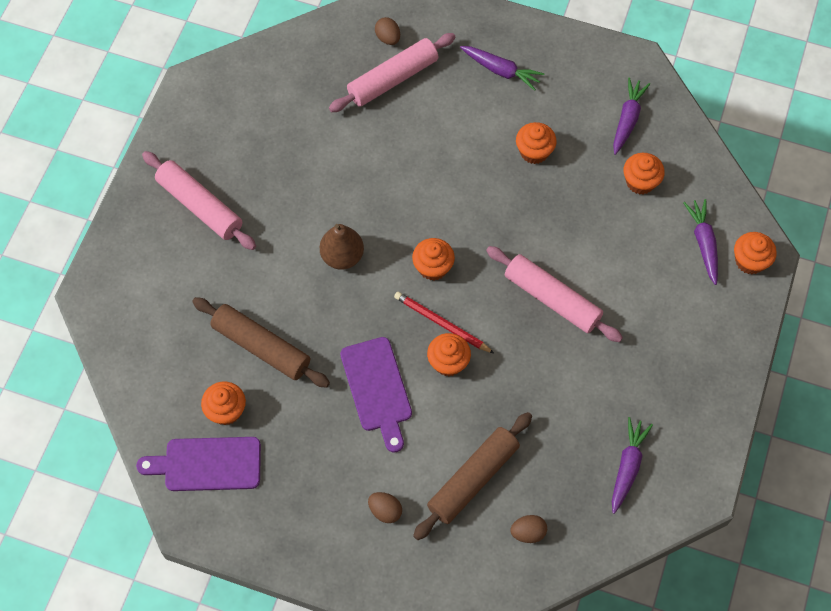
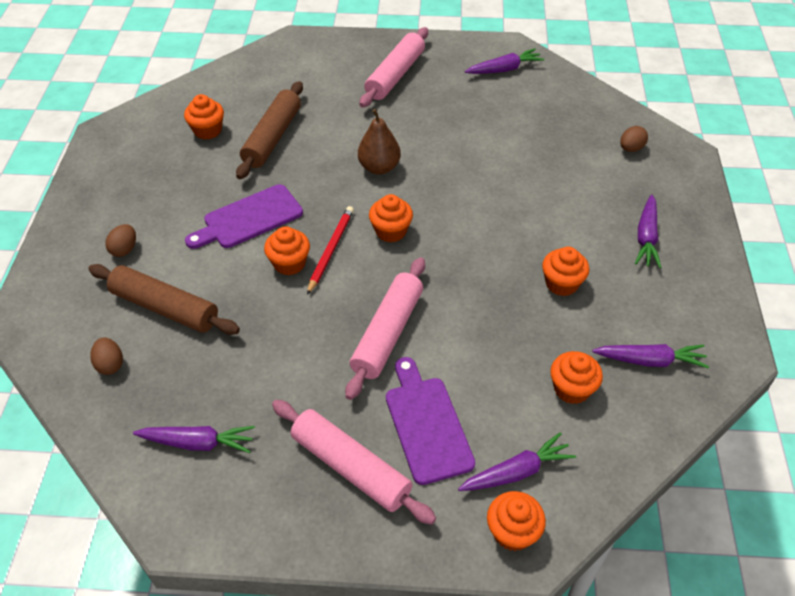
camera: 75 degrees right, 15 degrees down
(207, 464) = (156, 131): purple cutting board -> purple cutting board (426, 424)
(230, 101) = (504, 69): none -> purple carrot
(393, 79) = (587, 161): pink rolling pin -> pink rolling pin (350, 467)

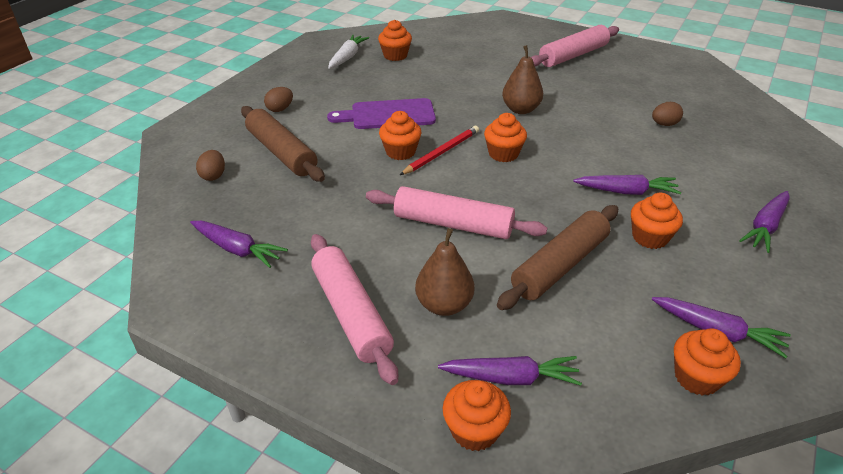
camera: 25 degrees right, 10 degrees down
(154, 149) = (347, 57): none -> white carrot
(272, 138) = (443, 71): brown rolling pin -> brown rolling pin (560, 265)
(388, 333) = (453, 224): pink rolling pin -> pink rolling pin turned 60 degrees clockwise
(426, 424) = (444, 305): purple cutting board -> brown pear
(504, 69) = (678, 72): purple carrot -> purple carrot (626, 192)
(572, 389) = (613, 327): orange cupcake -> orange cupcake (696, 377)
(631, 148) = (782, 154): brown egg -> brown egg (664, 124)

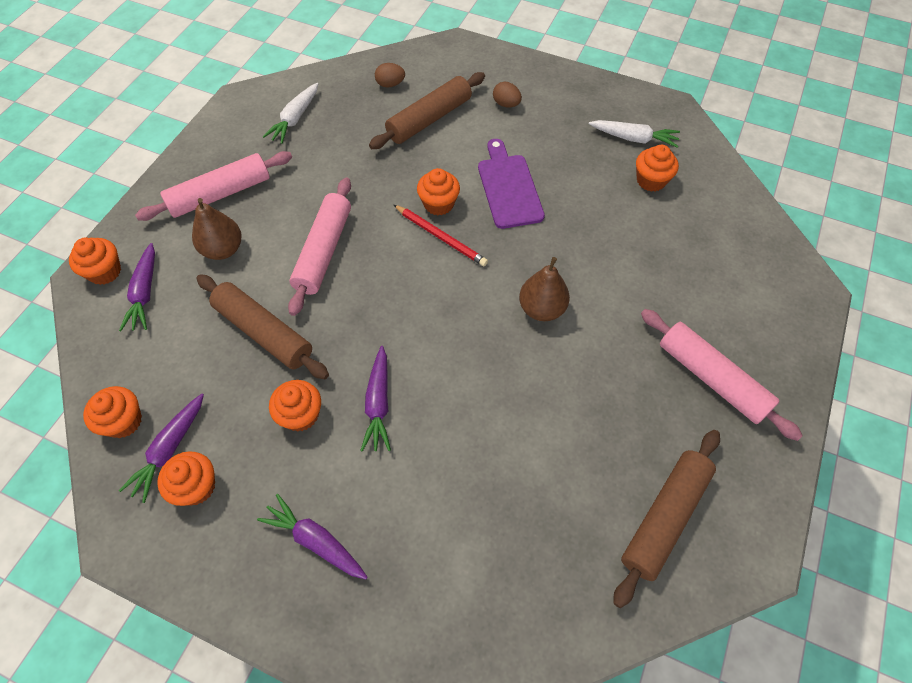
camera: 85 degrees right, 20 degrees up
(237, 249) = (295, 119): purple carrot -> white carrot
(503, 154) = (443, 290): orange cupcake -> orange cupcake (196, 487)
(664, 124) = (531, 471): brown egg -> none
(679, 81) = (664, 518): none -> brown rolling pin

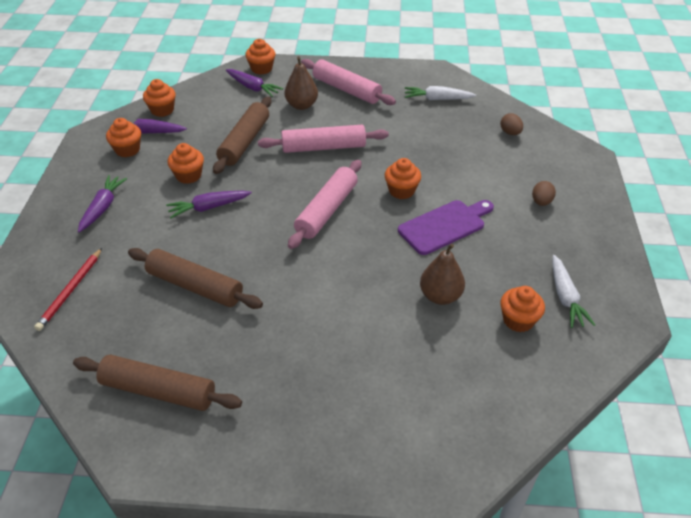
camera: 70 degrees right, 15 degrees down
(145, 293) = (253, 88): purple carrot -> purple carrot turned 120 degrees counterclockwise
(429, 119) = (488, 163): brown rolling pin -> brown rolling pin (195, 286)
(441, 237) = (369, 200): red pencil -> red pencil (70, 291)
(541, 309) = (328, 274): brown pear -> brown pear (440, 296)
(712, 378) = (305, 405): pink rolling pin -> pink rolling pin (327, 210)

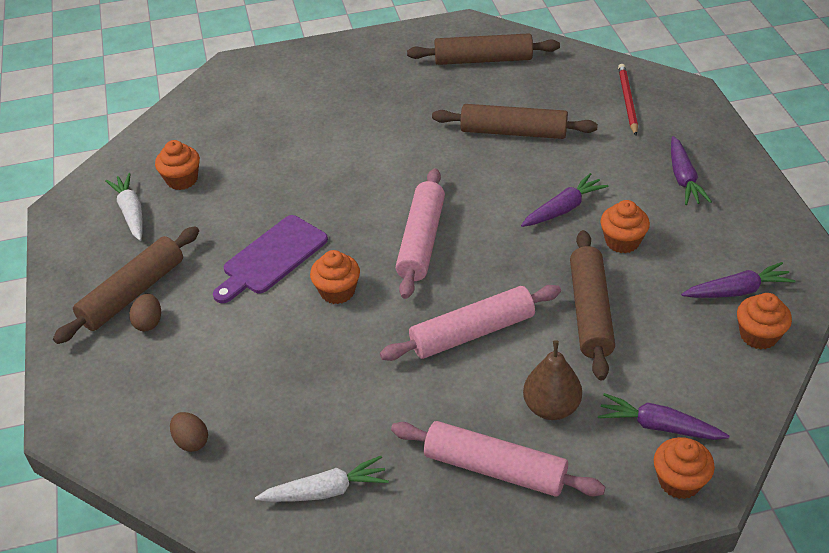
camera: 165 degrees right, 0 degrees up
(127, 150) = (736, 256): orange cupcake -> none
(440, 296) = (263, 182): brown pear -> none
(555, 225) = (133, 293): none -> brown rolling pin

